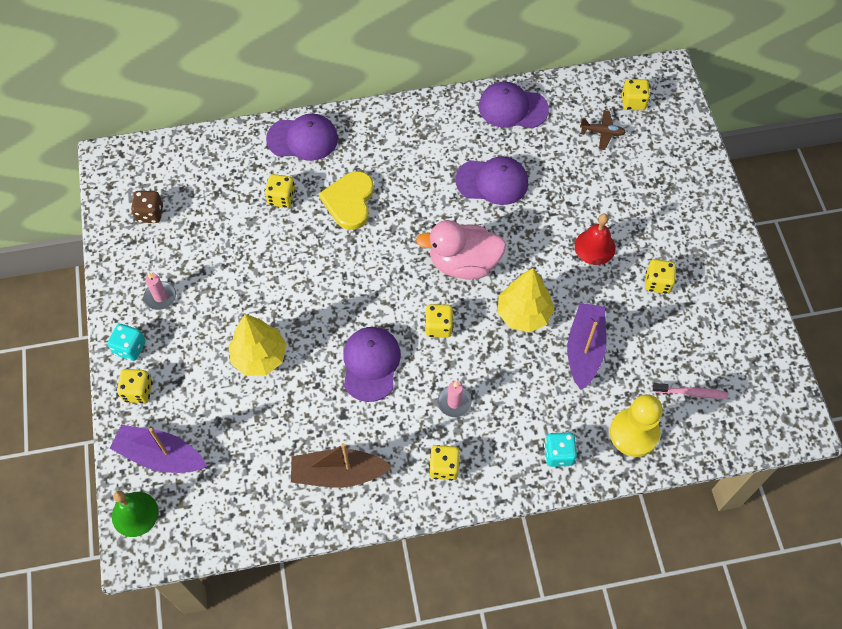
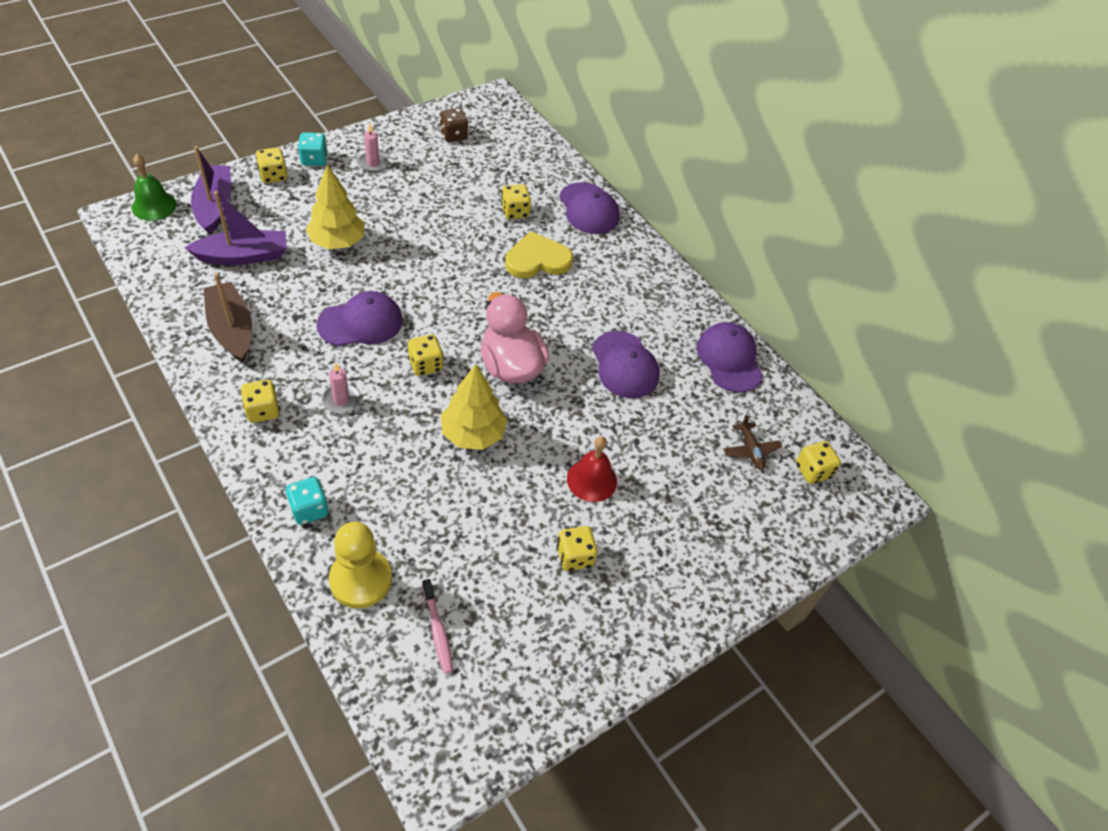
camera: 60 degrees right, 10 degrees down
(584, 349) = (452, 502): purple boat -> purple boat (243, 256)

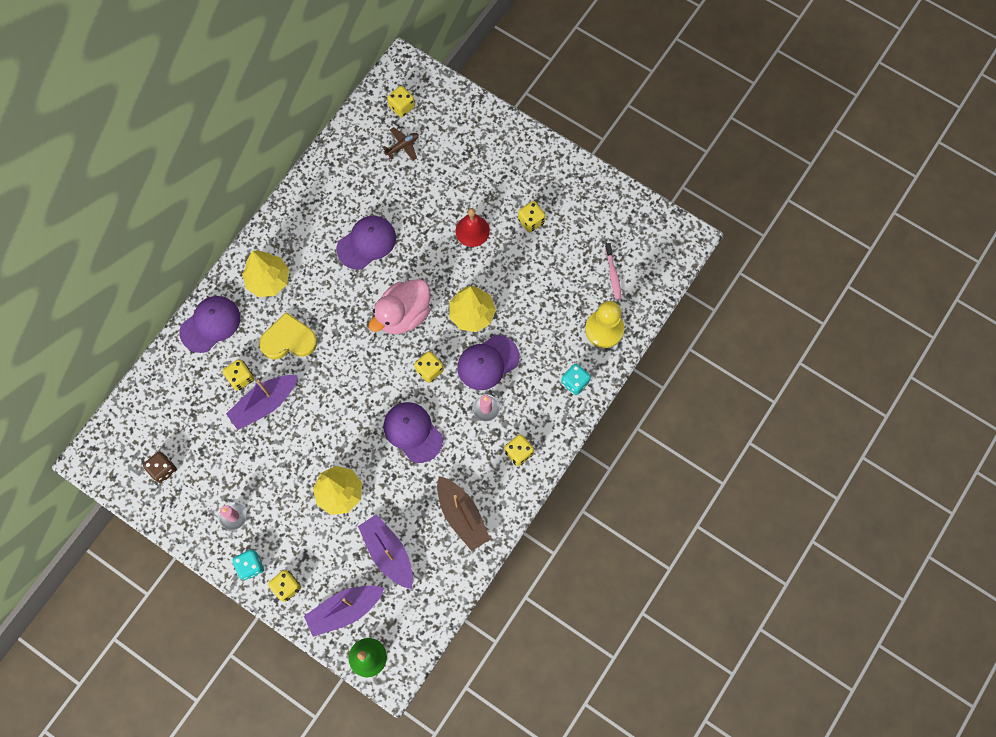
camera: 105 degrees left, 20 degrees up
(231, 329) = (462, 516): brown boat -> brown boat turned 75 degrees counterclockwise
(437, 630) = (613, 274): pink toothbrush -> pink toothbrush turned 120 degrees clockwise
(475, 219) = (264, 404): none -> purple boat
(537, 259) = (288, 339): yellow heart -> yellow heart turned 120 degrees clockwise
(618, 266) = (268, 280): none -> yellow tree
(729, 359) = (328, 178): purple cap -> purple cap (487, 362)

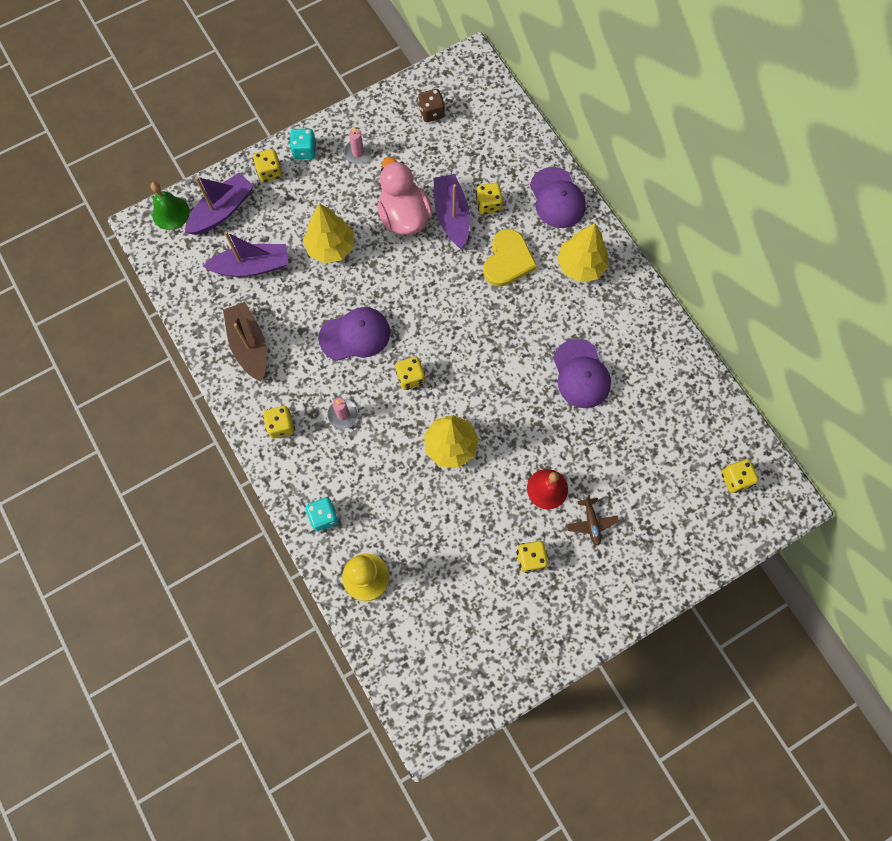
camera: 115 degrees right, 0 degrees up
(344, 610) = (222, 210): purple boat -> purple boat turned 45 degrees clockwise
(402, 146) = (683, 459): brown plane -> brown plane (591, 523)
(403, 315) = (482, 377): pink duck -> pink duck (404, 216)
(462, 516) = (249, 345): brown boat -> brown boat turned 75 degrees clockwise
(487, 362) = (390, 438): purple cap -> none
(613, 274) = (424, 620): pink toothbrush -> none

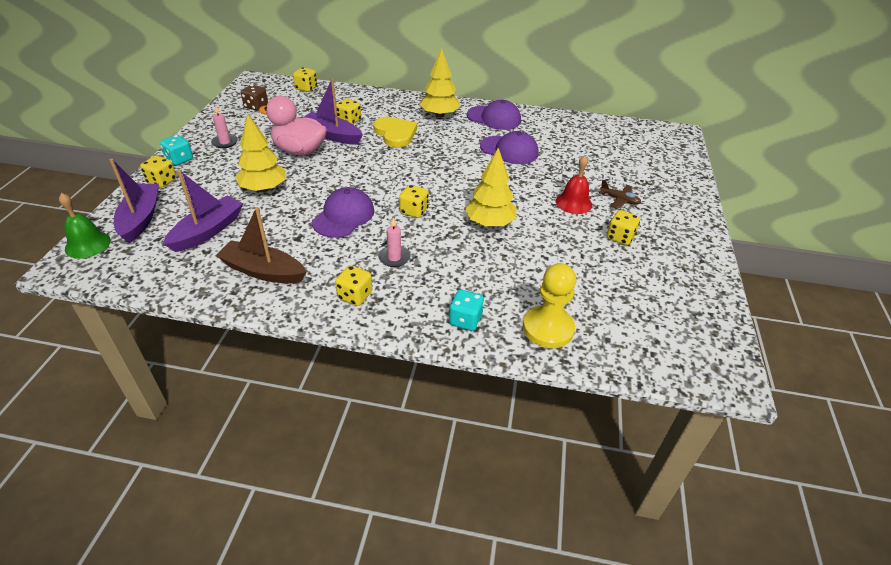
camera: 50 degrees left, 30 degrees down
(557, 198) = (386, 100): purple cap -> purple cap (494, 118)
(735, 479) = (645, 140): yellow dice -> yellow dice (306, 88)

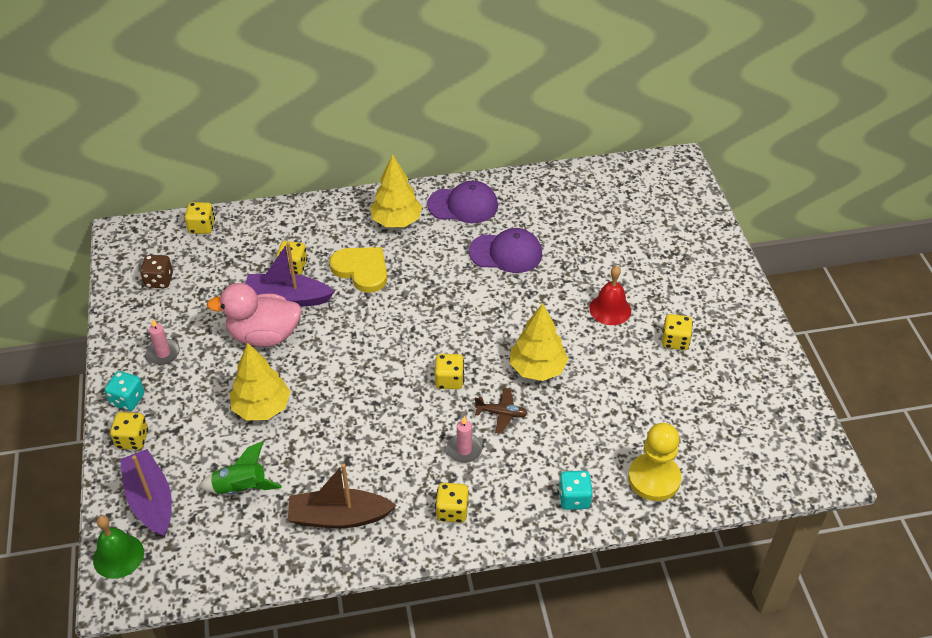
camera: 20 degrees left, 5 degrees up
(208, 231) = (241, 488): purple boat -> green rocket
(344, 216) = (378, 414): purple cap -> none
(619, 200) = (654, 288): brown plane -> brown plane (501, 413)

